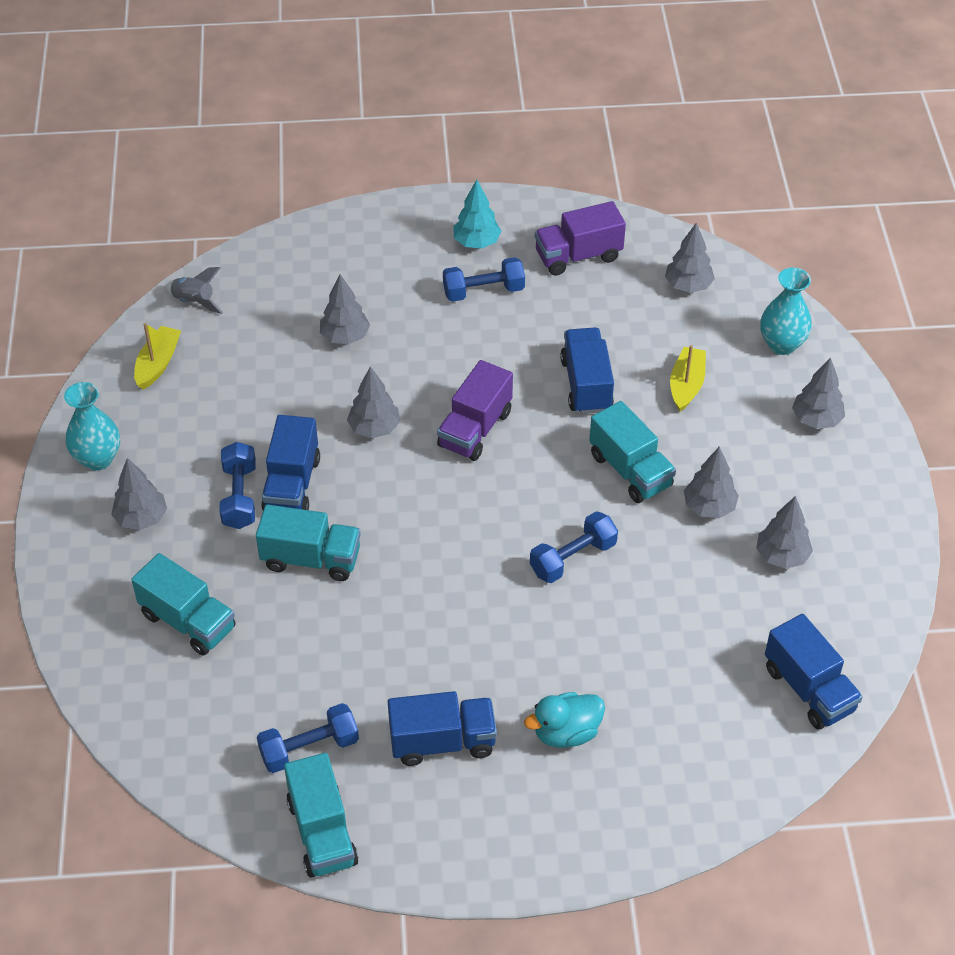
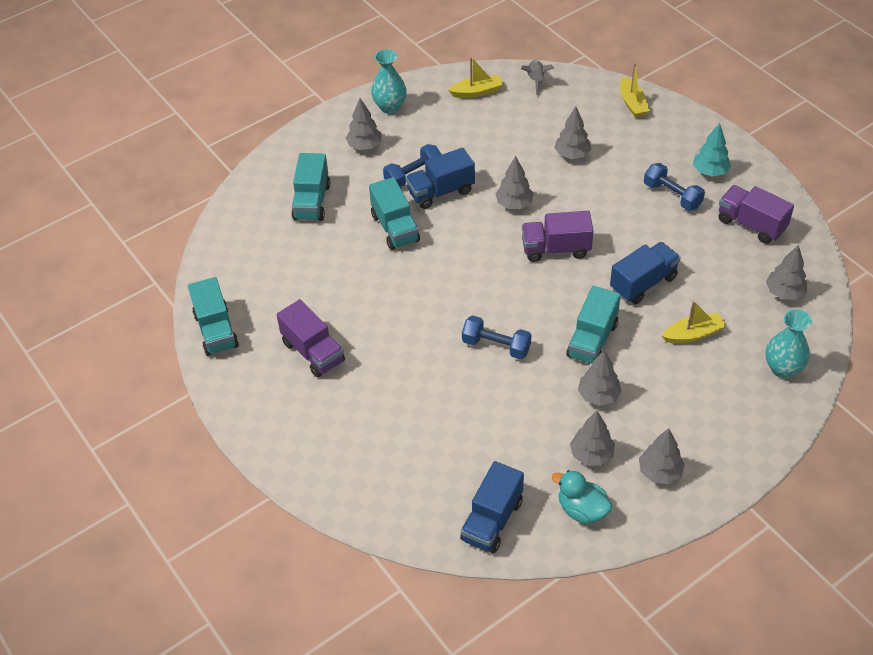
camera: 60 degrees right, 0 degrees up
(309, 748) = (266, 296): blue dumbbell -> none
(316, 243) = (632, 103): none -> yellow boat
(322, 832) = (216, 330): turquoise truck -> turquoise truck turned 60 degrees counterclockwise
(442, 741) = (313, 352): blue truck -> purple truck
(566, 732) = (362, 407): turquoise duck -> turquoise duck (582, 510)
(816, 419) = (731, 420): grey tree -> grey tree (660, 472)

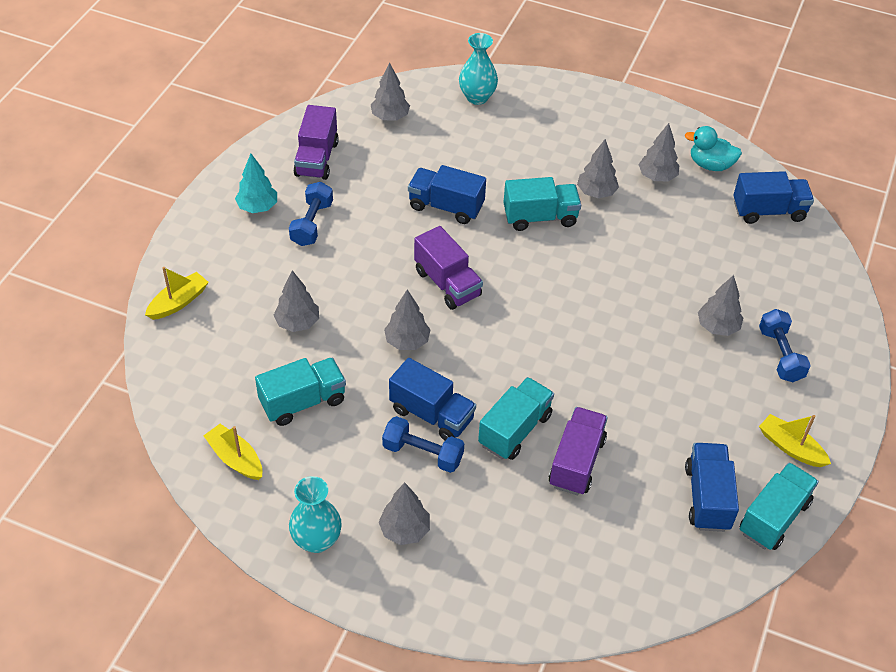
camera: 125 degrees left, 0 degrees up
(261, 302) = (707, 497): none -> blue truck
(312, 202) = (533, 534): turquoise truck -> turquoise truck (303, 402)
(313, 352) = (725, 415): purple truck -> purple truck (576, 462)
(496, 346) = (600, 279): blue dumbbell -> blue dumbbell (780, 355)
(535, 80) = (181, 407): grey rocket -> none
(582, 510) = (710, 165): turquoise duck -> turquoise duck turned 105 degrees clockwise
(660, 472) = (637, 134): grey tree -> grey tree (717, 327)
(693, 334) = (481, 157): yellow boat -> yellow boat (790, 447)

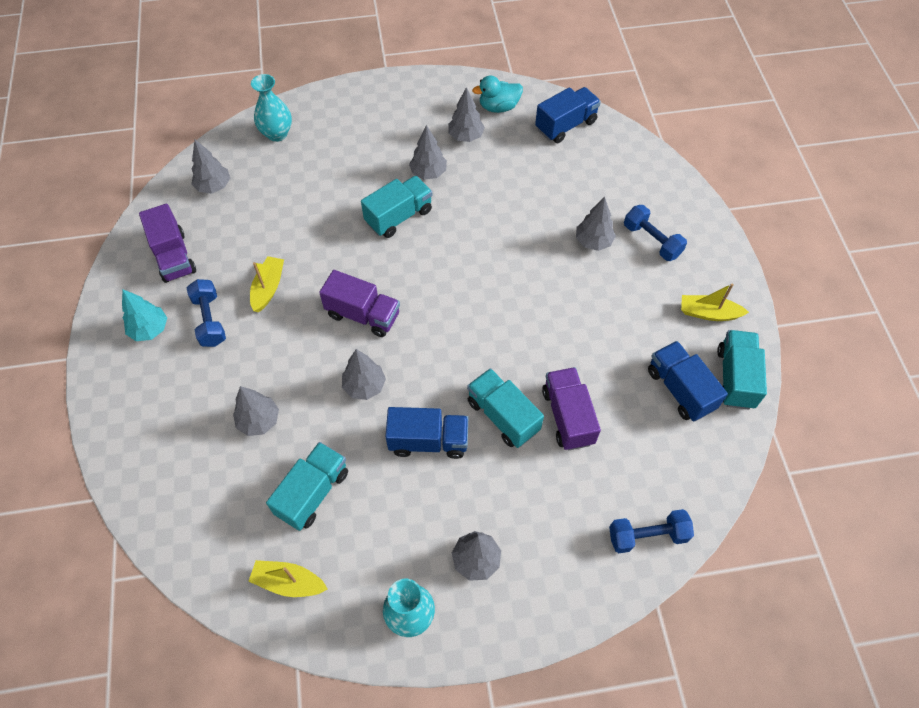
camera: 30 degrees left, 10 degrees up
(178, 302) = (135, 461): yellow boat -> yellow boat (268, 288)
(423, 453) = (444, 481): blue dumbbell -> blue dumbbell (647, 535)
(446, 207) = (316, 246): blue truck -> none
(515, 430) = (503, 416): turquoise truck -> turquoise truck turned 45 degrees counterclockwise

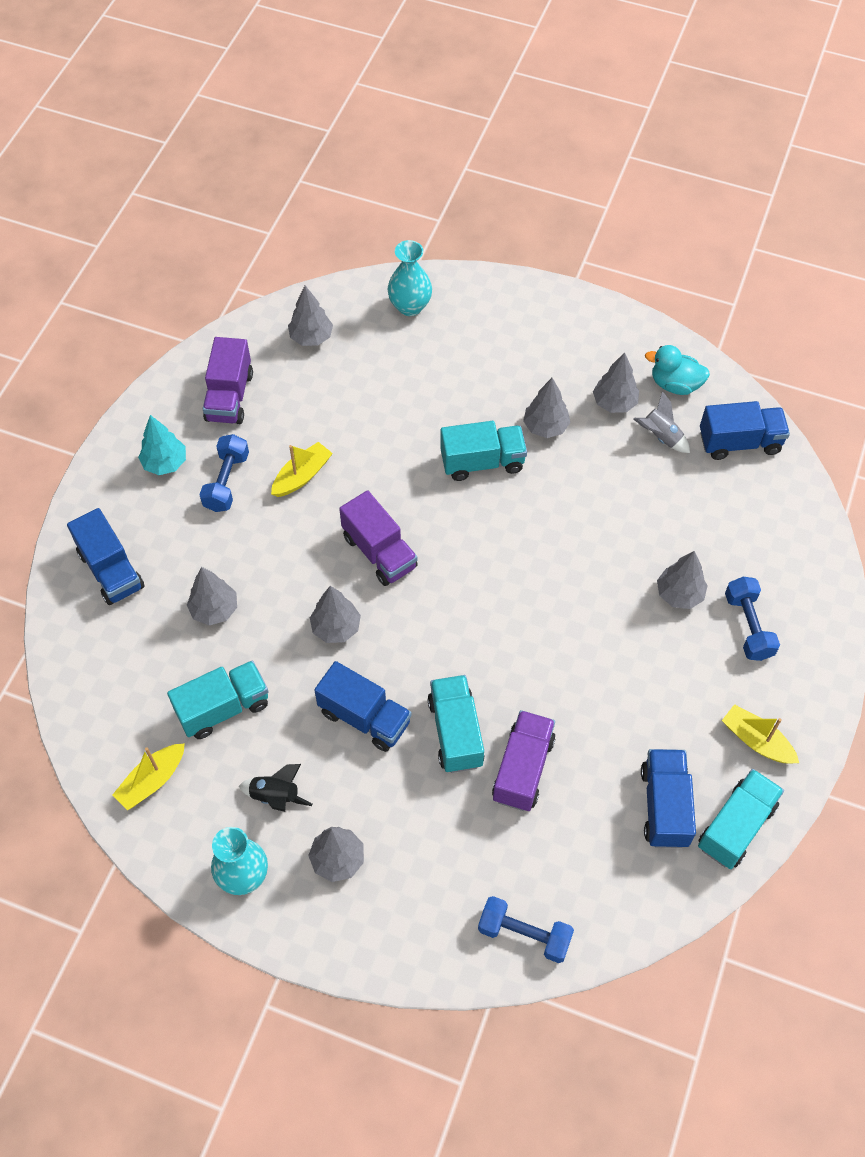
camera: 30 degrees right, 0 degrees up
(153, 433) = (111, 570): none -> blue truck
(289, 582) = (152, 781): yellow boat -> yellow boat turned 90 degrees counterclockwise
(397, 538) = (275, 796): none -> black rocket
(512, 145) = (660, 437): none -> grey rocket

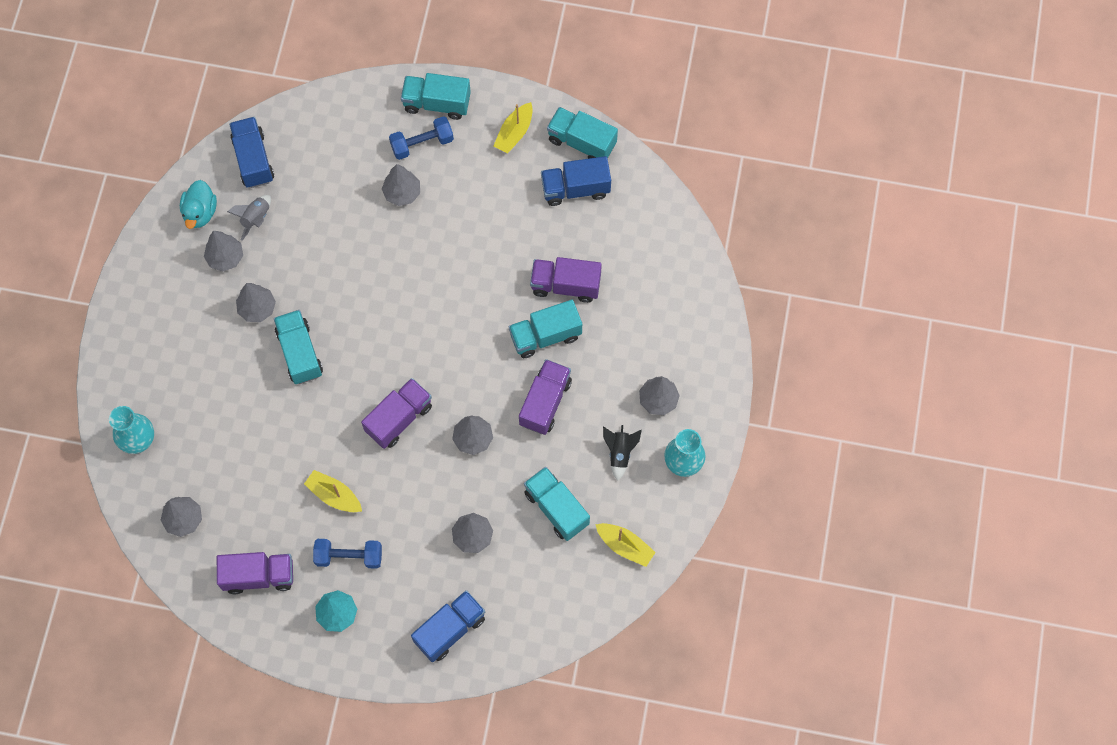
camera: 100 degrees left, 10 degrees up
(364, 717) = (545, 402): blue truck -> purple truck
(524, 934) = (685, 268): blue dumbbell -> none
(807, 651) = (437, 103): none -> turquoise truck

